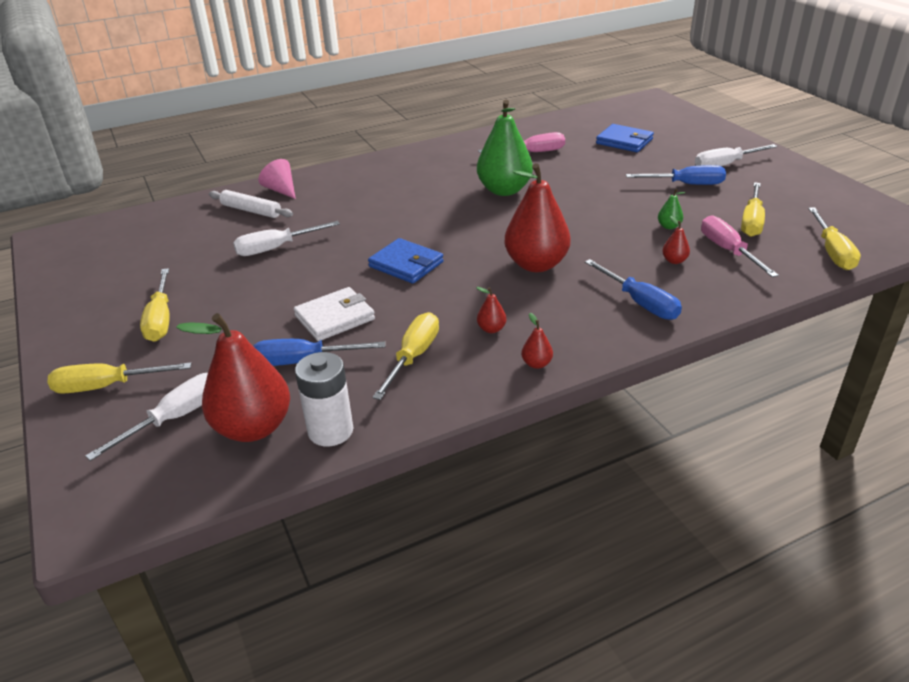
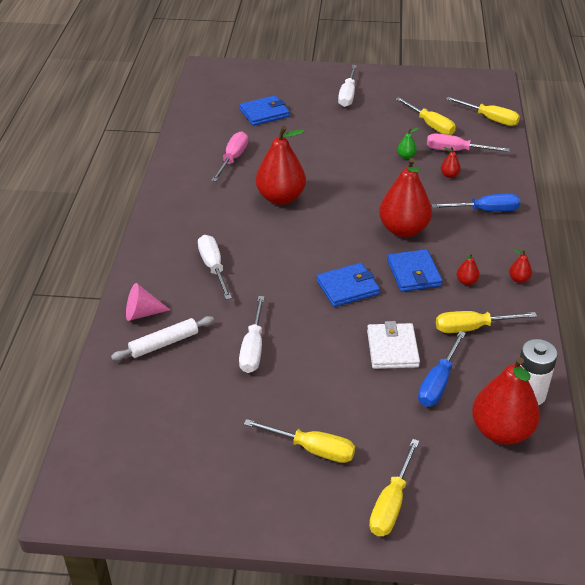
camera: 60 degrees left, 5 degrees up
(175, 418) = (462, 470): white screwdriver -> white screwdriver (213, 267)
(413, 357) = (472, 328): yellow screwdriver -> yellow screwdriver turned 60 degrees counterclockwise
(469, 293) = (414, 273): none -> blue wallet
(504, 190) = (280, 198): green pear -> red pear
(686, 184) = (358, 122): blue screwdriver -> none

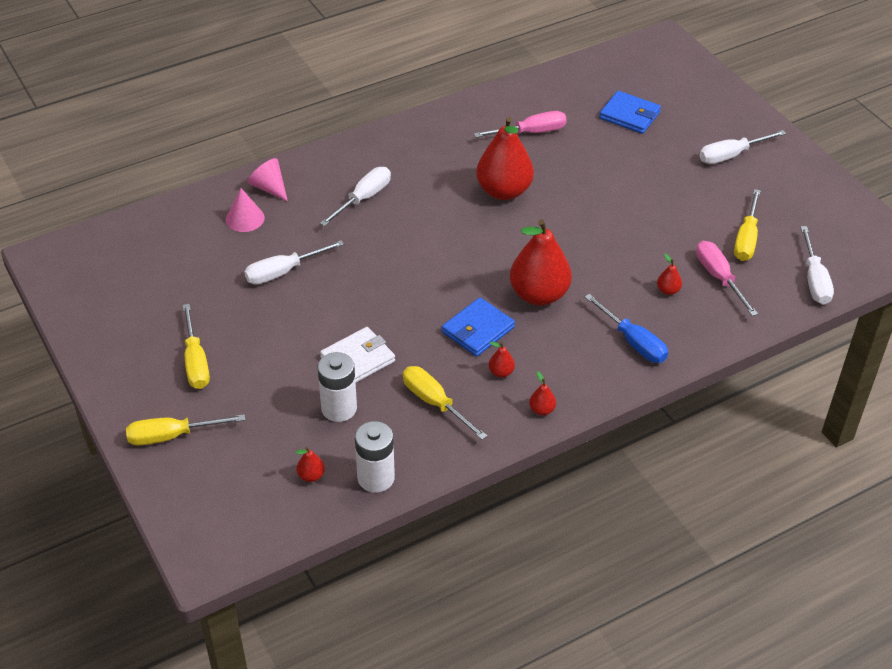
camera: 55 degrees right, 5 degrees up
(164, 343) = (245, 218): white rolling pin -> pink cone
(347, 287) = (415, 294): blue wallet -> none
(406, 156) = (666, 245): green pear -> none
(438, 382) = (339, 408): blue screwdriver -> white battery
(490, 119) = (814, 280): yellow screwdriver -> white screwdriver
(501, 431) = (311, 476): red pear -> red pear, size x0.41

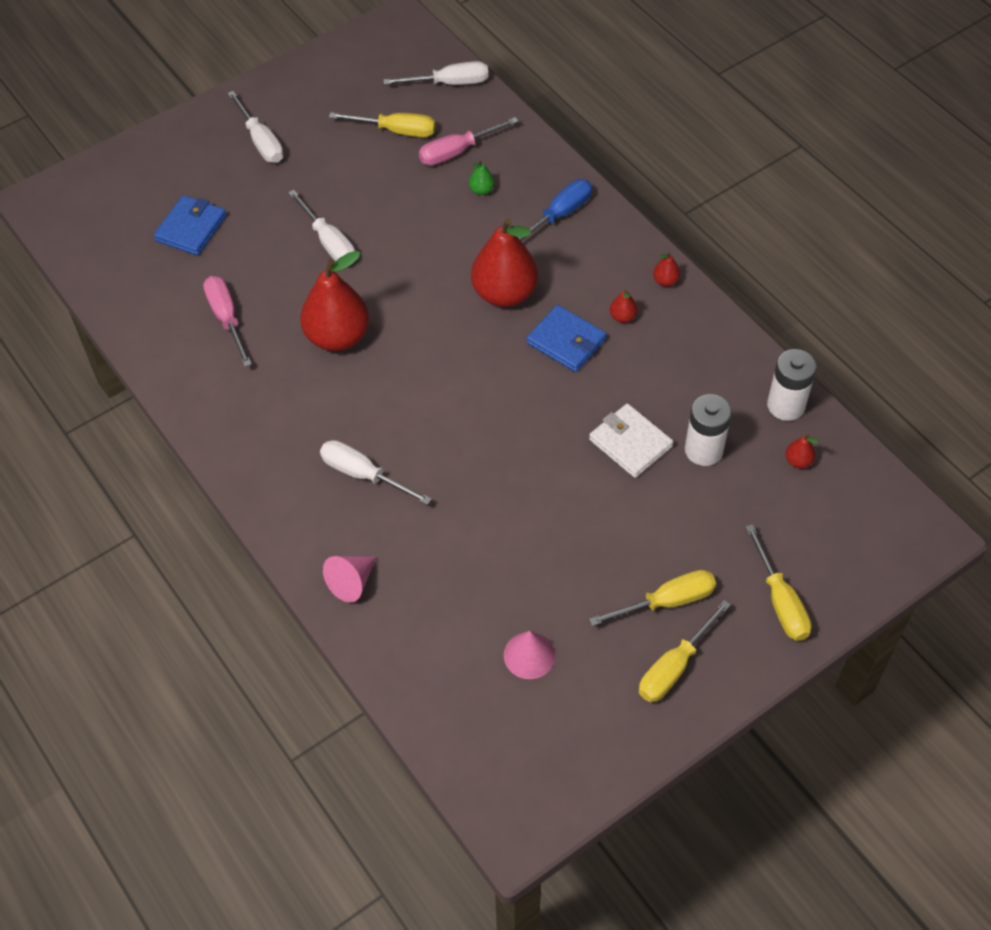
camera: 95 degrees left, 10 degrees up
(245, 218) = (414, 599): pink cone -> pink cone (529, 655)
(283, 272) = (505, 538): white screwdriver -> white screwdriver (329, 242)
(435, 403) = (676, 368): yellow screwdriver -> yellow screwdriver (674, 667)
(668, 290) = (481, 190): red pear -> green pear

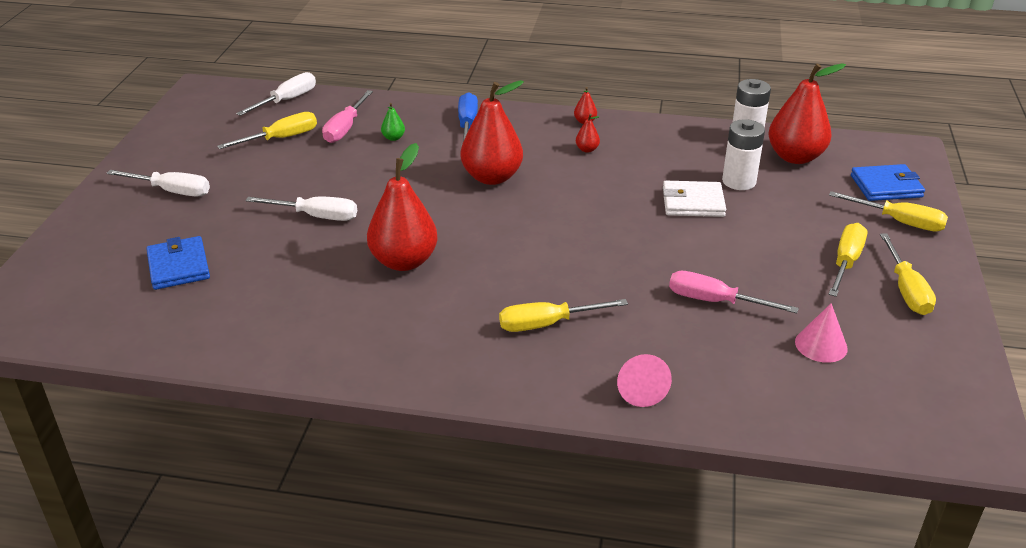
camera: 45 degrees left, 20 degrees down
(226, 318) = (292, 301): pink screwdriver -> pink screwdriver (715, 301)
(363, 475) = (547, 324): white screwdriver -> yellow screwdriver
(566, 341) = (571, 178): blue wallet -> blue wallet (886, 186)
(798, 461) = (795, 157): red pear -> red pear, size x2.46

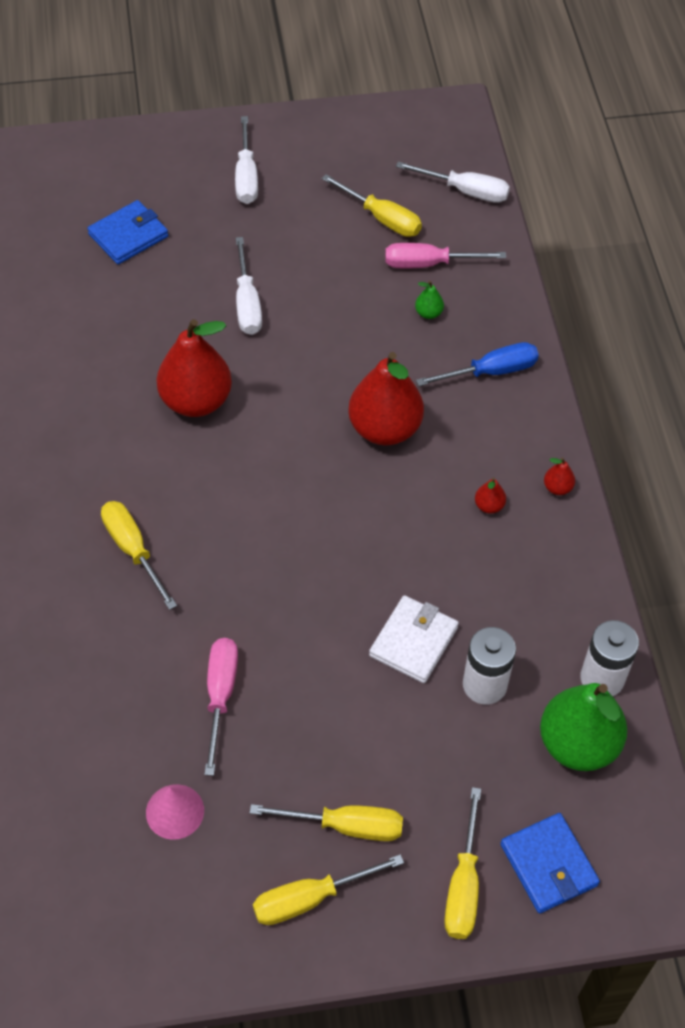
camera: 70 degrees right, 20 degrees up
(640, 390) = (55, 652): pink cone -> none
(693, 202) = (413, 641): white wallet -> white wallet turned 45 degrees clockwise
(795, 157) = (578, 744): red pear -> green pear

